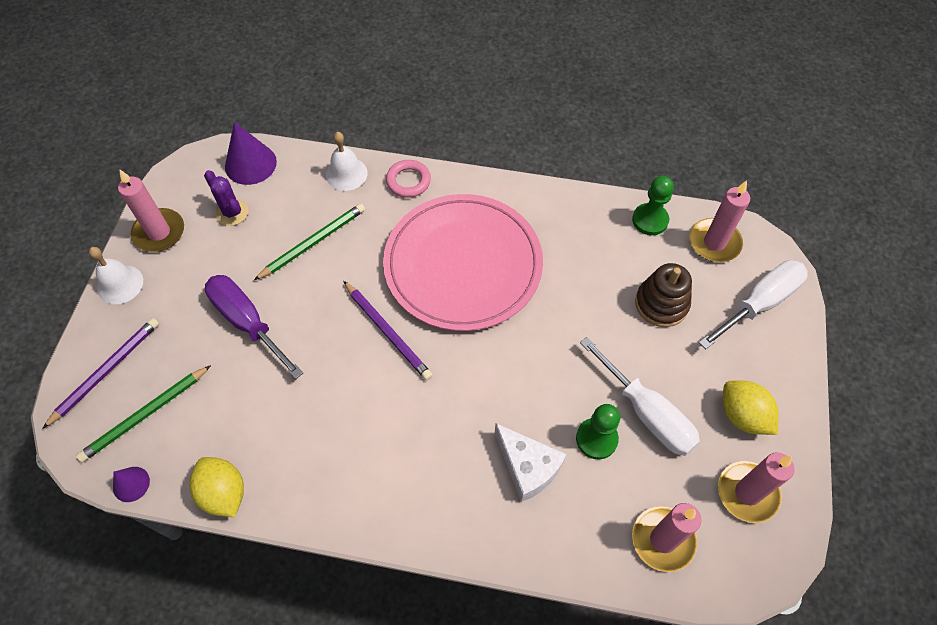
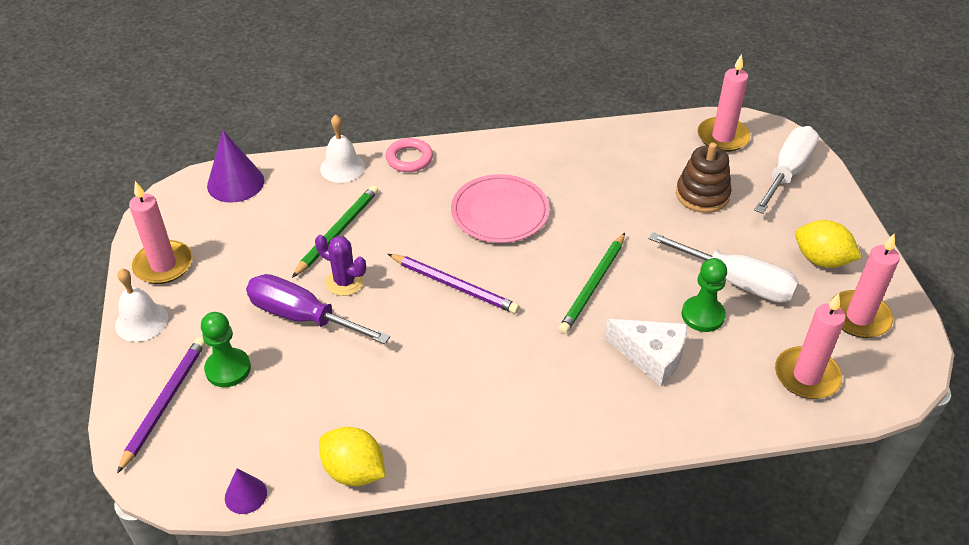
camera: 20 degrees left, 15 degrees down
(145, 415) = (230, 429): green pencil -> green pencil (593, 285)
(232, 212) = (236, 228): purple cactus -> purple cactus (344, 282)
(463, 265) = (500, 212): pink plate -> pink plate, size x0.59
(650, 220) = (656, 134): green pawn -> green pawn (228, 369)

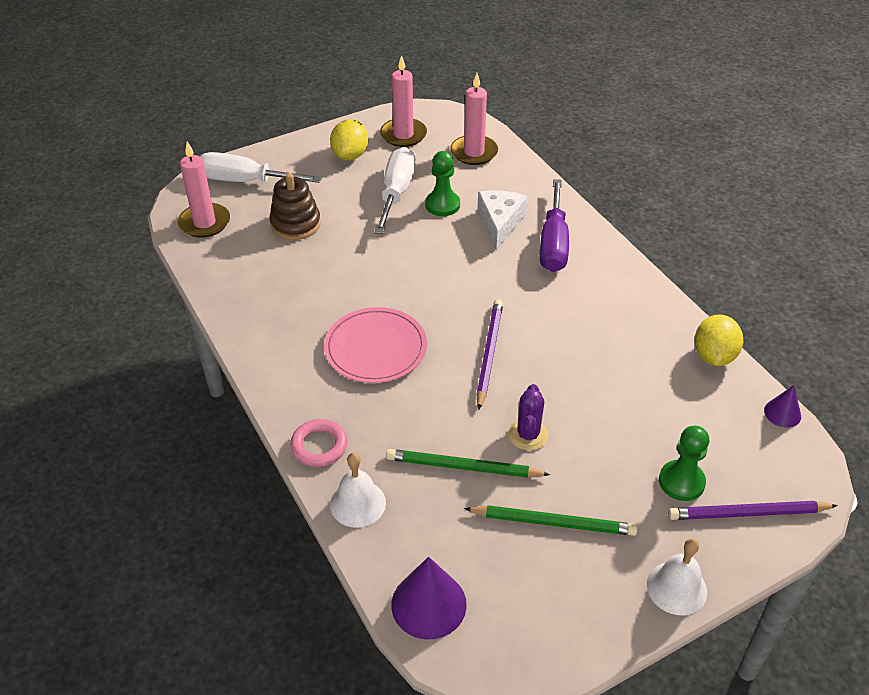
camera: 110 degrees left, 0 degrees up
(163, 265) = (593, 611): pink candle -> none
(302, 317) = (588, 450): purple screwdriver -> purple screwdriver (553, 244)
(593, 285) = (442, 268): green pencil -> green pencil (553, 522)

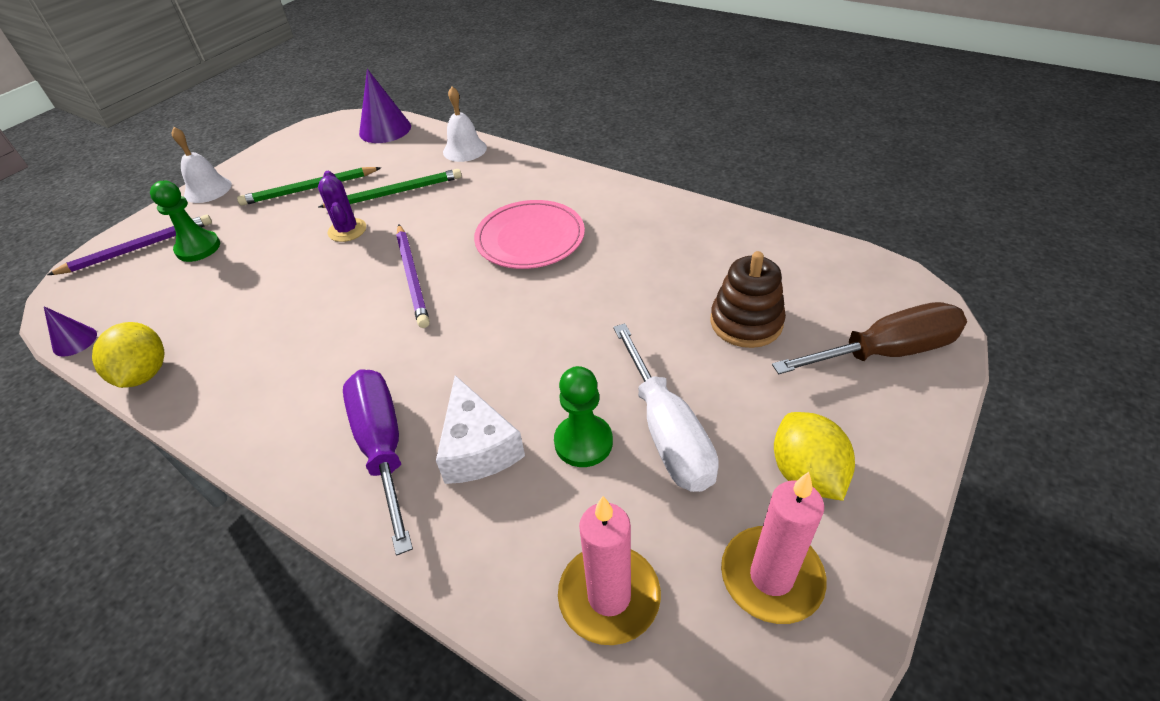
camera: 155 degrees right, 0 degrees up
(204, 223) = (847, 278): pink candle -> none
(245, 181) = (886, 352): white screwdriver -> brown screwdriver
(319, 446) = (520, 164): pink ring -> none

